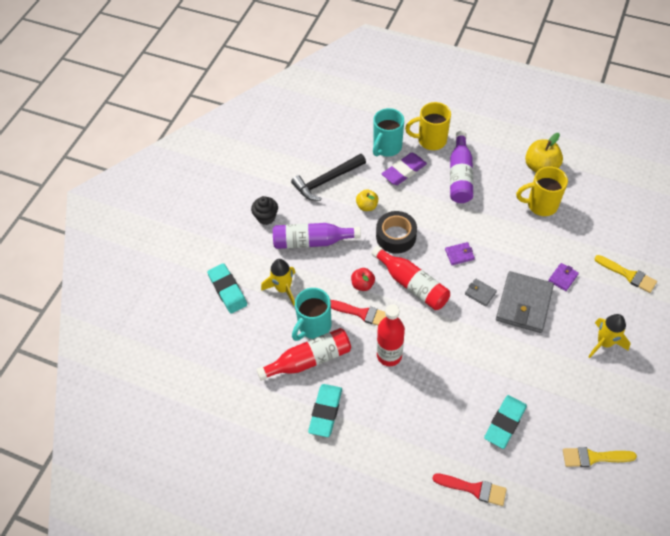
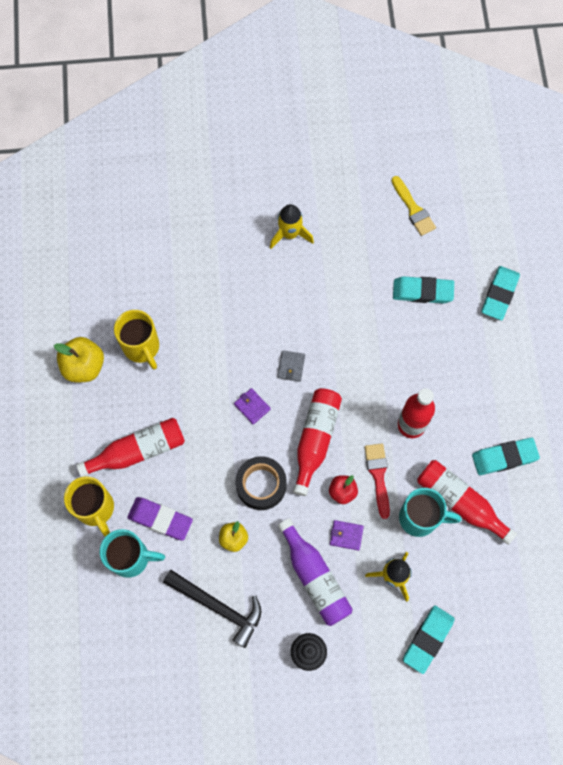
camera: 120 degrees left, 15 degrees up
(460, 176) = (138, 451): purple bottle -> red bottle
(473, 489) = (499, 294): red brush -> turquoise eraser
(523, 304) = (282, 320): grey wallet -> none
(563, 278) = (231, 294): purple wallet -> purple wallet (346, 535)
(628, 275) = (196, 235): yellow brush -> none

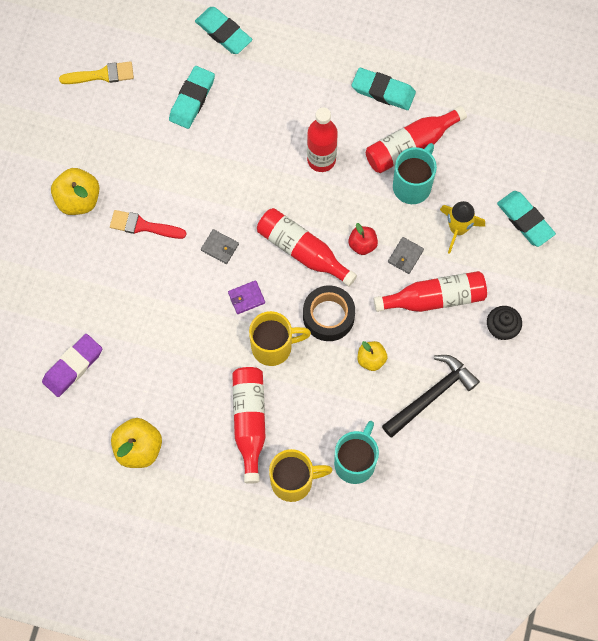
camera: 70 degrees left, 0 degrees up
(142, 347) = (141, 384): yellow mug -> yellow mug (273, 347)
(160, 519) = (327, 422): purple eraser -> purple eraser (73, 366)
(290, 234) = (78, 199): yellow rocket -> yellow apple
(315, 577) = (435, 298): purple bottle -> red bottle
(346, 535) = (405, 256): purple wallet -> grey wallet
(378, 475) = (359, 207): red brush -> red brush (143, 226)
(504, 457) = (383, 91): turquoise eraser -> turquoise eraser turned 75 degrees counterclockwise

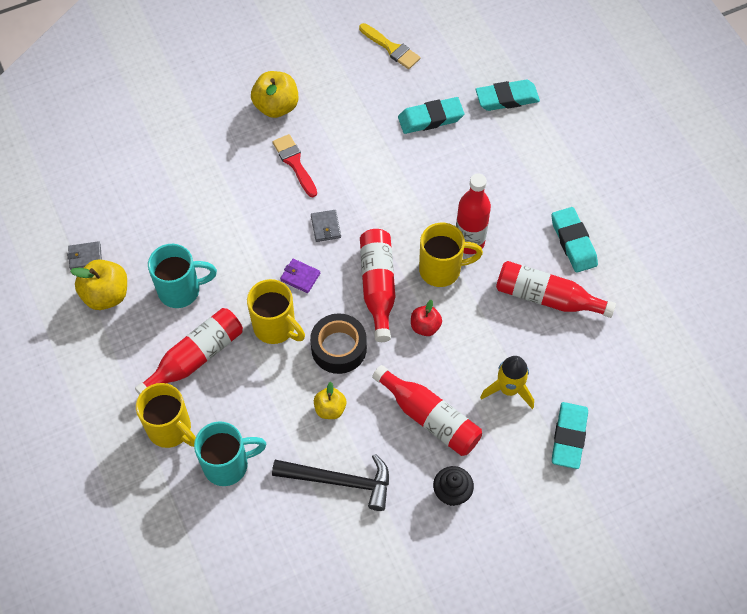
camera: 50 degrees right, 10 degrees down
(73, 366) = (137, 201): purple eraser -> none
(223, 32) = (507, 98): turquoise eraser -> turquoise eraser turned 75 degrees clockwise
(327, 196) = (441, 270): none -> yellow mug
(405, 256) = (446, 366): grey wallet -> grey wallet (85, 257)
(412, 185) = (513, 325): turquoise mug -> turquoise mug (181, 290)

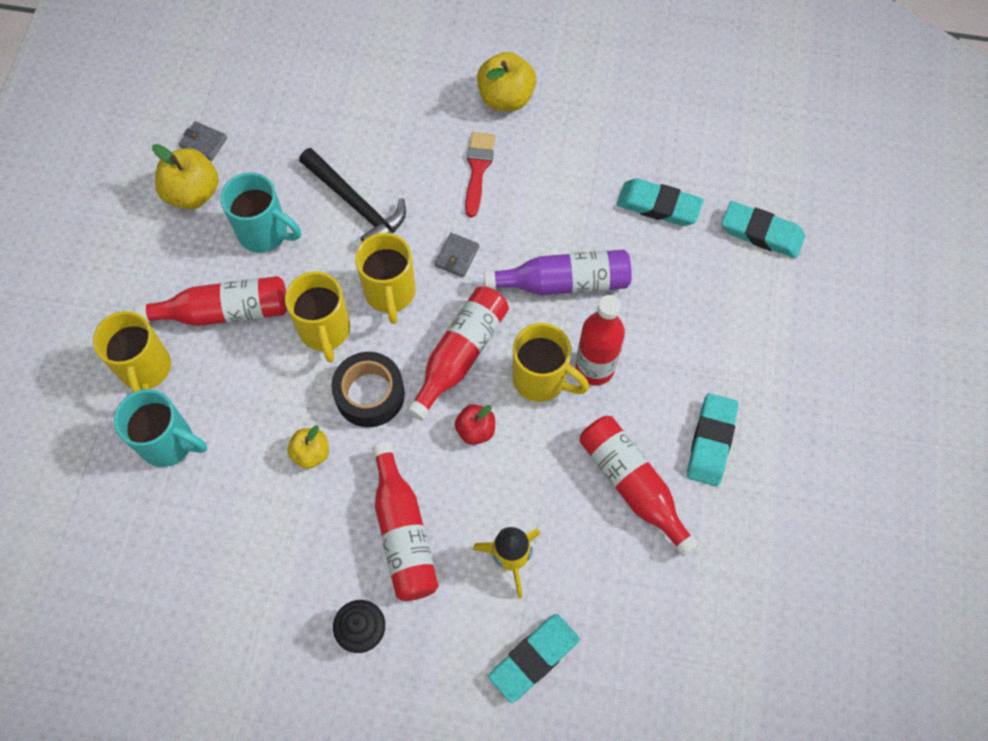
camera: 35 degrees right, 5 degrees up
(300, 277) = (390, 293): purple wallet -> yellow mug
(340, 481) = (261, 537): black hammer -> black hammer (356, 205)
(391, 48) = (675, 104): yellow brush -> none
(408, 201) = (564, 282): none -> purple bottle

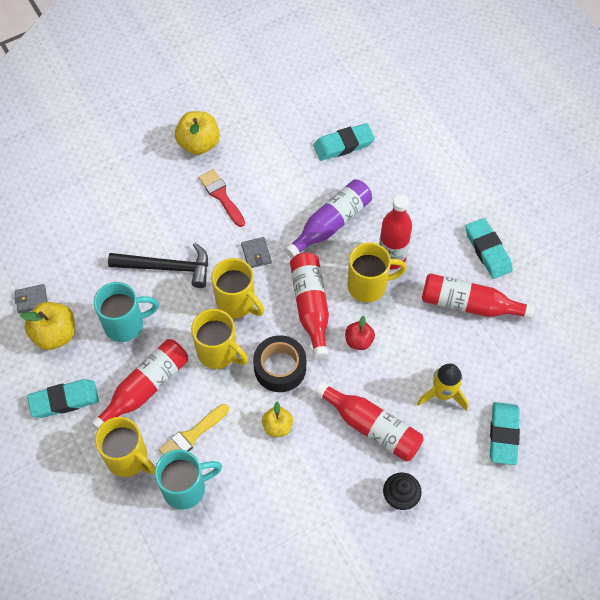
camera: 40 degrees left, 5 degrees down
(222, 394) = (191, 435): none -> yellow brush
(761, 233) = (412, 121): turquoise eraser -> turquoise eraser (64, 400)

